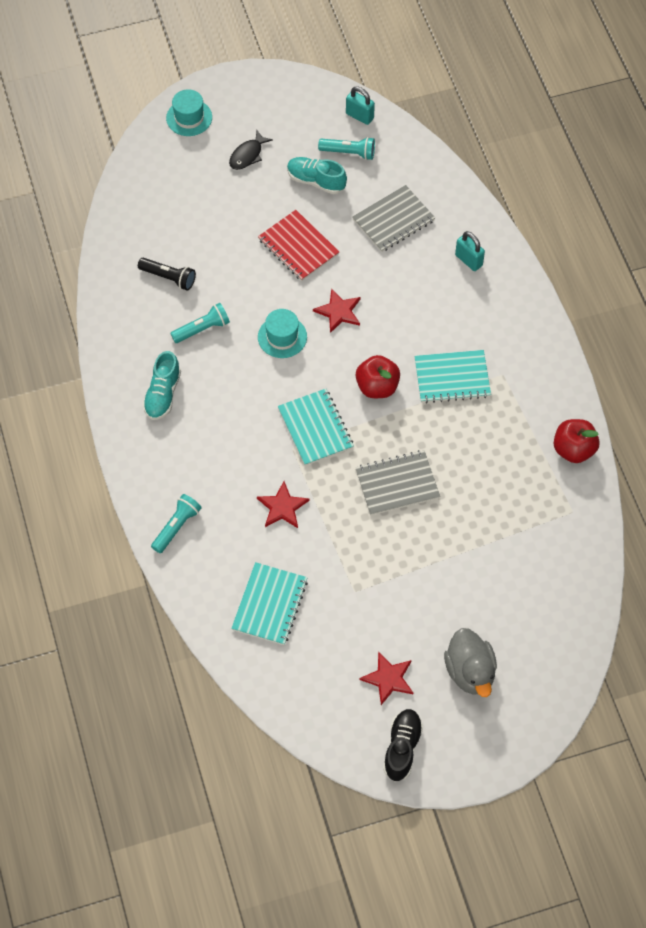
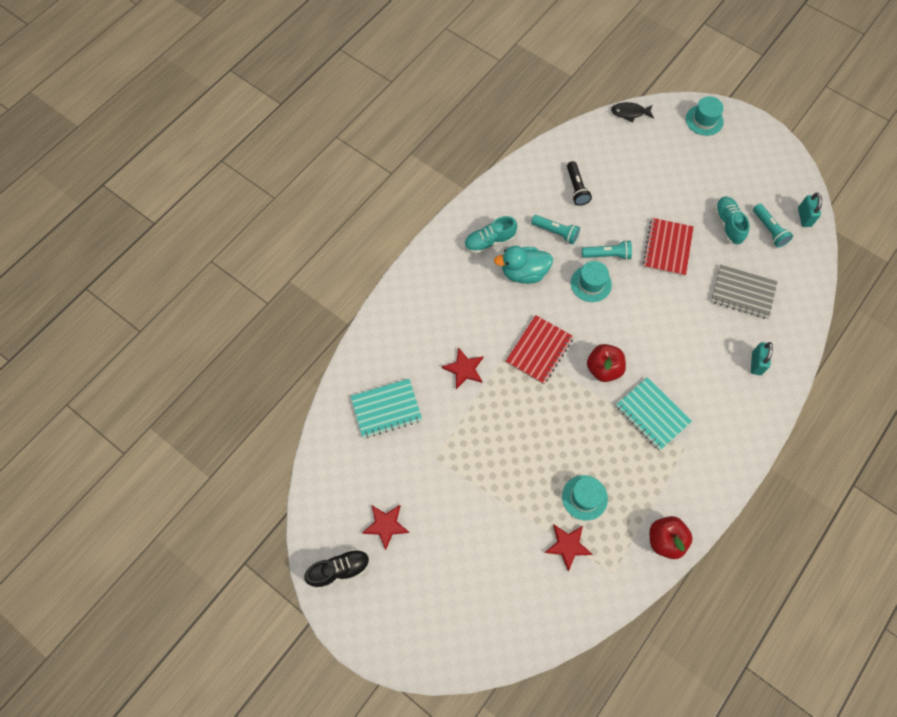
camera: 55 degrees right, 5 degrees up
(176, 527) = (401, 314): turquoise flashlight -> turquoise flashlight (607, 255)
(222, 387) = (523, 273): none -> turquoise duck
(247, 155) = (708, 171): black fish -> black fish (629, 113)
(315, 428) = (539, 350): turquoise notebook -> red notebook
(338, 311) = (640, 305): red star -> red star (567, 545)
(397, 484) = (539, 432): grey notebook -> none
(470, 671) = (430, 580): grey duck -> none
(488, 488) = (584, 497): none -> turquoise hat

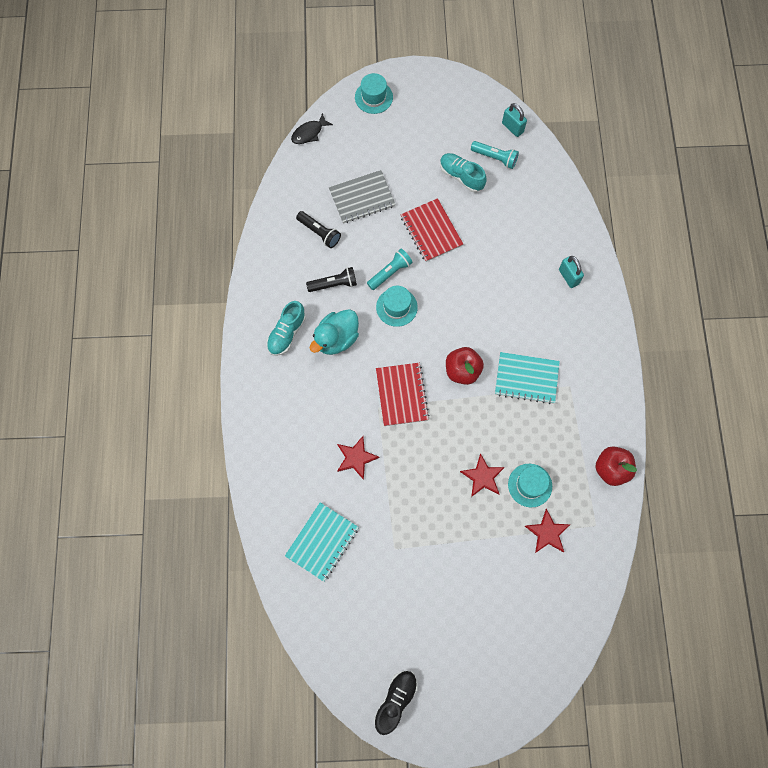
camera: 40 degrees left, 5 degrees up
(386, 525) = (401, 635): red star -> red star (482, 477)
(556, 232) = (334, 284): turquoise flashlight -> black flashlight
(742, 293) = (515, 226): grey notebook -> grey notebook (362, 198)

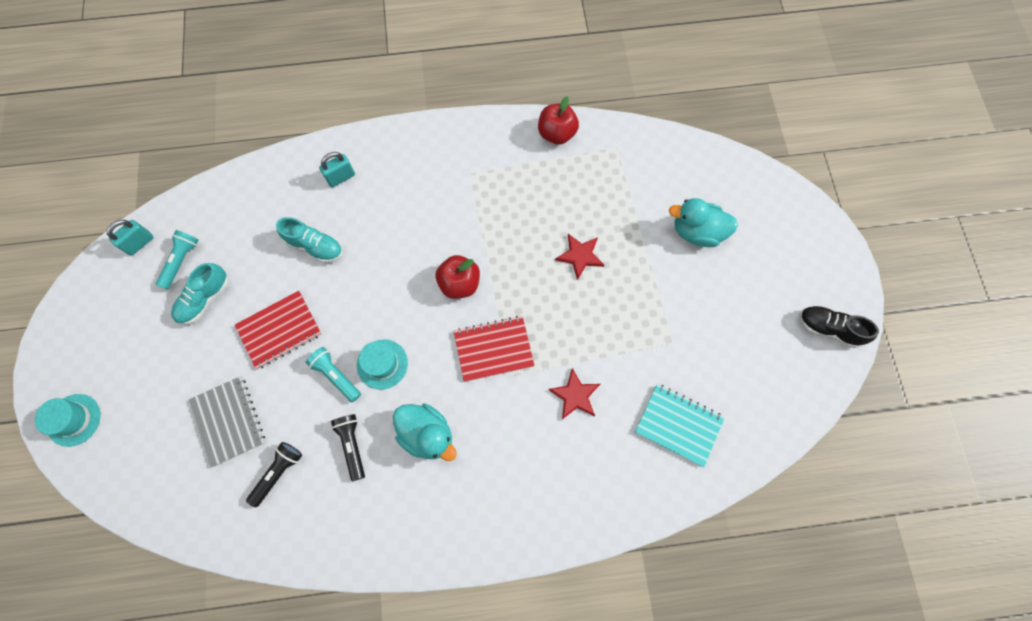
camera: 95 degrees left, 0 degrees up
(287, 333) = (422, 500): turquoise shoe -> turquoise shoe (315, 246)
(309, 133) = (122, 505): black fish -> none
(501, 590) = (697, 232): none -> turquoise duck
(526, 378) = (464, 216): turquoise notebook -> none
(530, 485) = (583, 209): turquoise hat -> none
(547, 533) = (630, 190): red star -> none

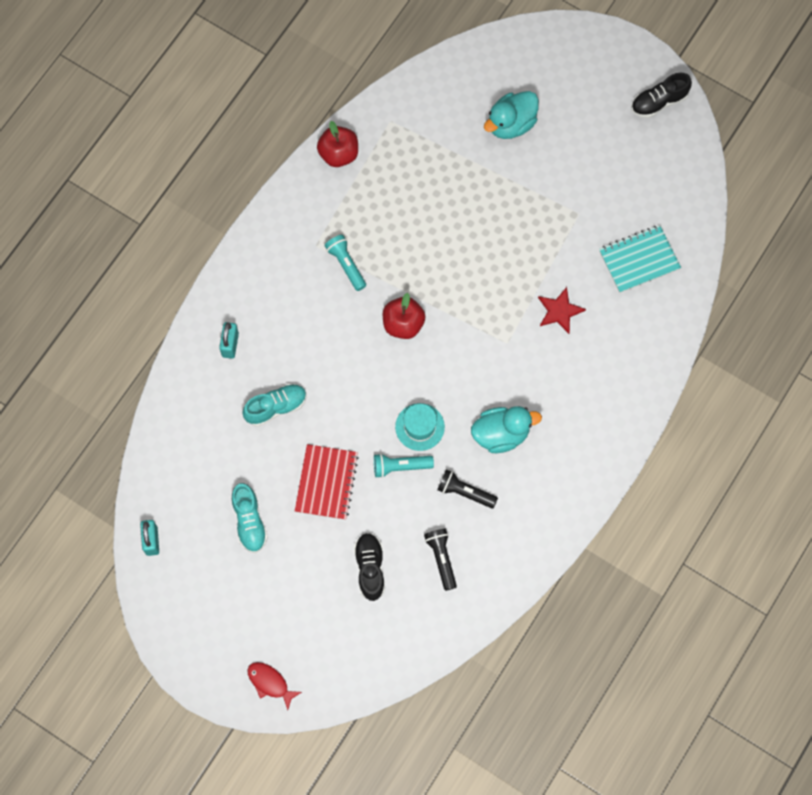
camera: 50 degrees left, 0 degrees up
(74, 420) = (270, 683): turquoise hat -> red fish
(181, 261) = (198, 519): turquoise flashlight -> turquoise flashlight (346, 265)
(228, 421) = (370, 568): grey notebook -> black shoe
(493, 349) = (476, 339): red notebook -> none
(580, 256) = (457, 221): red star -> none

